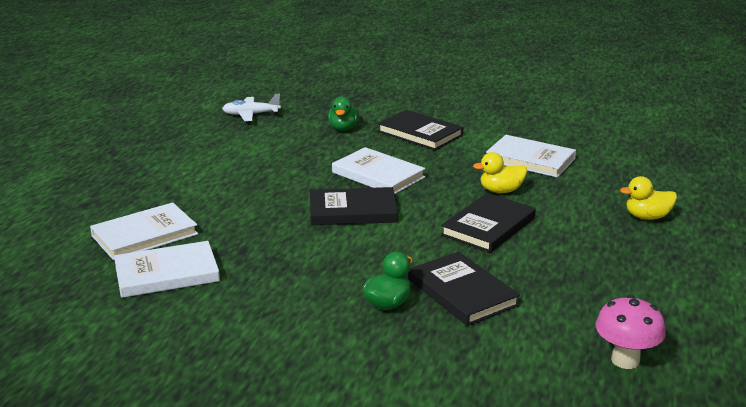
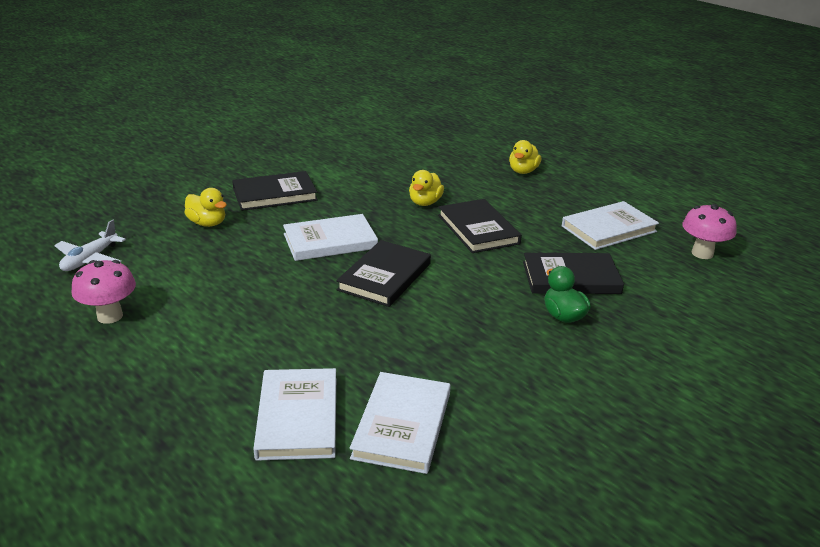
camera: 60 degrees left, 5 degrees up
(195, 144) = (110, 316): none -> pink mushroom
(343, 128) = (207, 223): green duck -> yellow duck
(530, 160) = (387, 172): white book -> white book (609, 229)

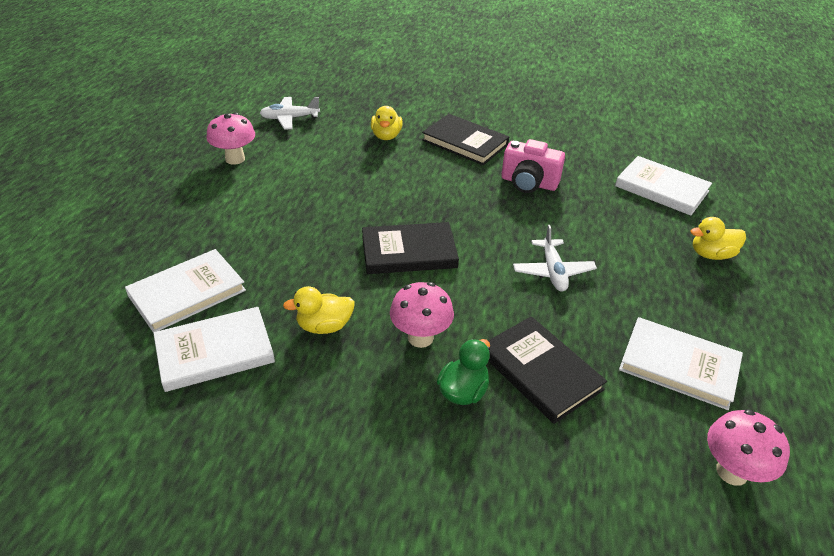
camera: 55 degrees right, 10 degrees up
(330, 241) = (429, 200): white book -> white book (661, 188)
(367, 193) = (528, 183): none -> pink camera
(425, 202) = (558, 220): yellow duck -> yellow duck (324, 326)
(478, 229) = (553, 271): black book -> white plane
(491, 311) = (420, 338): none -> pink mushroom

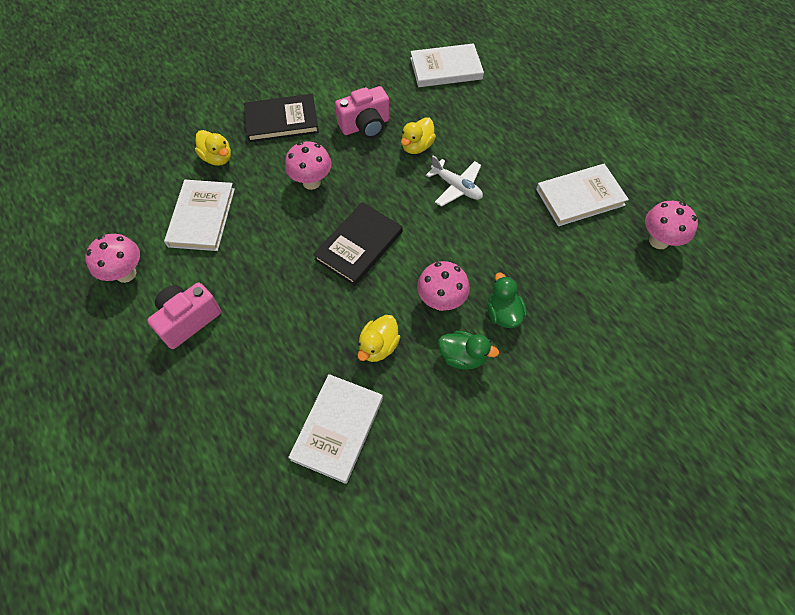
camera: 45 degrees left, 20 degrees up
(187, 293) = (258, 409): white book -> white book (202, 217)
(229, 209) = (188, 320): none -> pink camera
(289, 118) = (115, 199): white plane -> none
(379, 391) = (462, 356): none -> green duck
(432, 190) = (311, 182): none -> pink mushroom
(540, 371) = (524, 263): black book -> none
(711, 254) = (521, 102): yellow duck -> yellow duck (417, 146)

